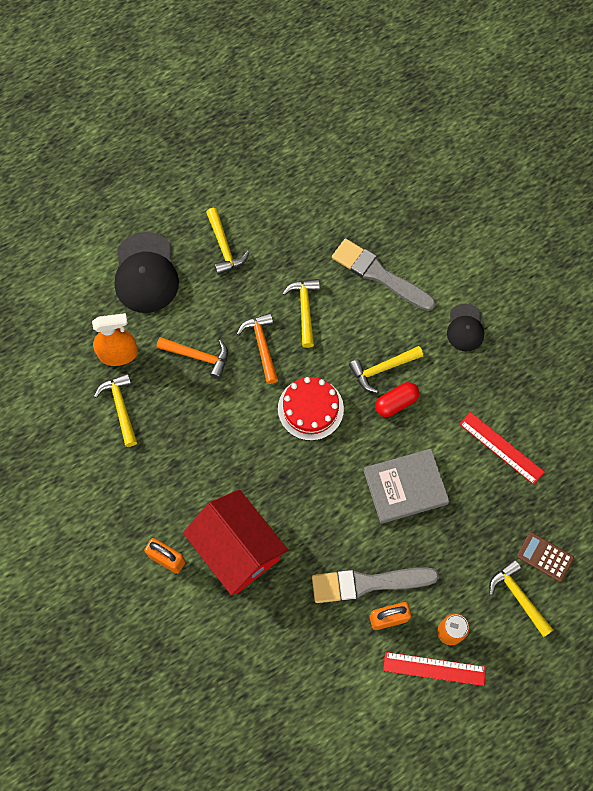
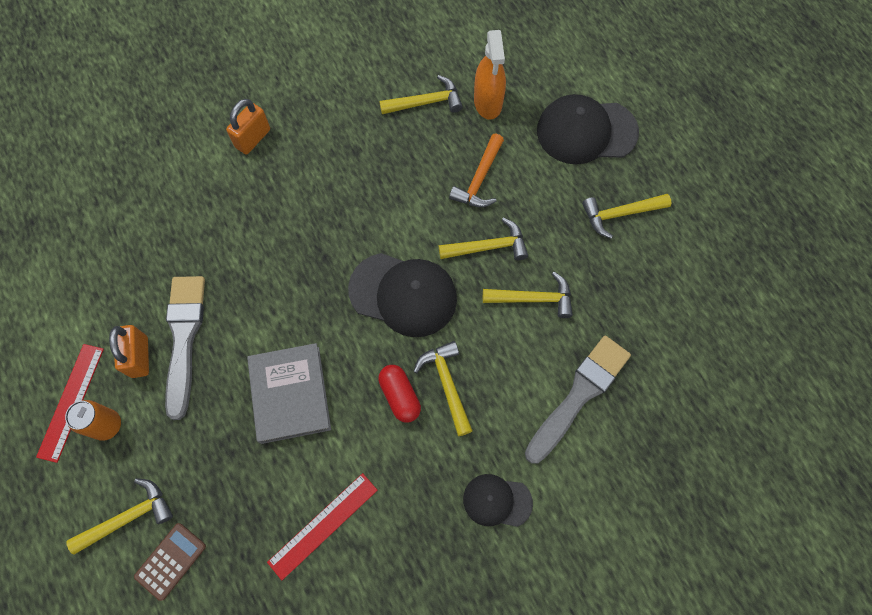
camera: 95 degrees right, 0 degrees up
(237, 549) = (250, 205): red house -> none
(262, 346) = (488, 247): orange hammer -> yellow hammer
(310, 408) = (403, 294): red cake -> black cap

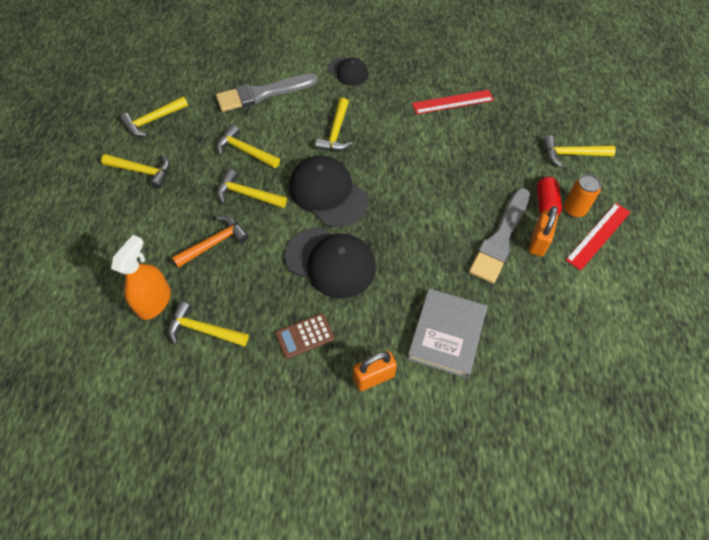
camera: 150 degrees left, 10 degrees down
(171, 561) = (551, 124): brown calculator -> brown calculator (304, 336)
(290, 394) = (440, 171): grey book -> grey book (446, 334)
(400, 396) = (369, 139): red capsule -> red capsule (546, 203)
(586, 131) = (105, 237): black cap -> black cap (331, 262)
(671, 282) = (153, 120): none -> yellow hammer

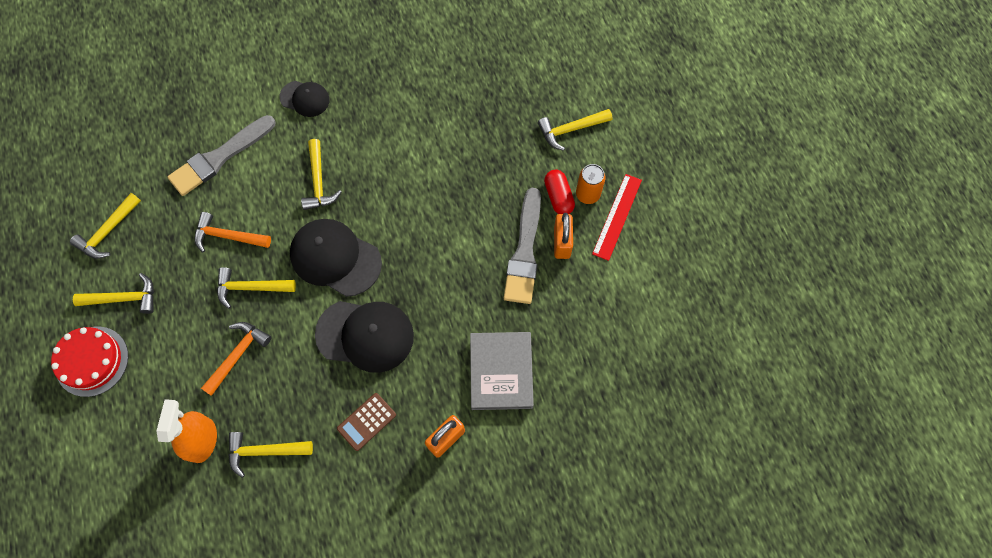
camera: 20 degrees left, 10 degrees up
(95, 209) = (92, 361): none -> red cake
(245, 151) = (228, 236): yellow hammer -> orange hammer
(453, 102) = (432, 103): red ruler -> none

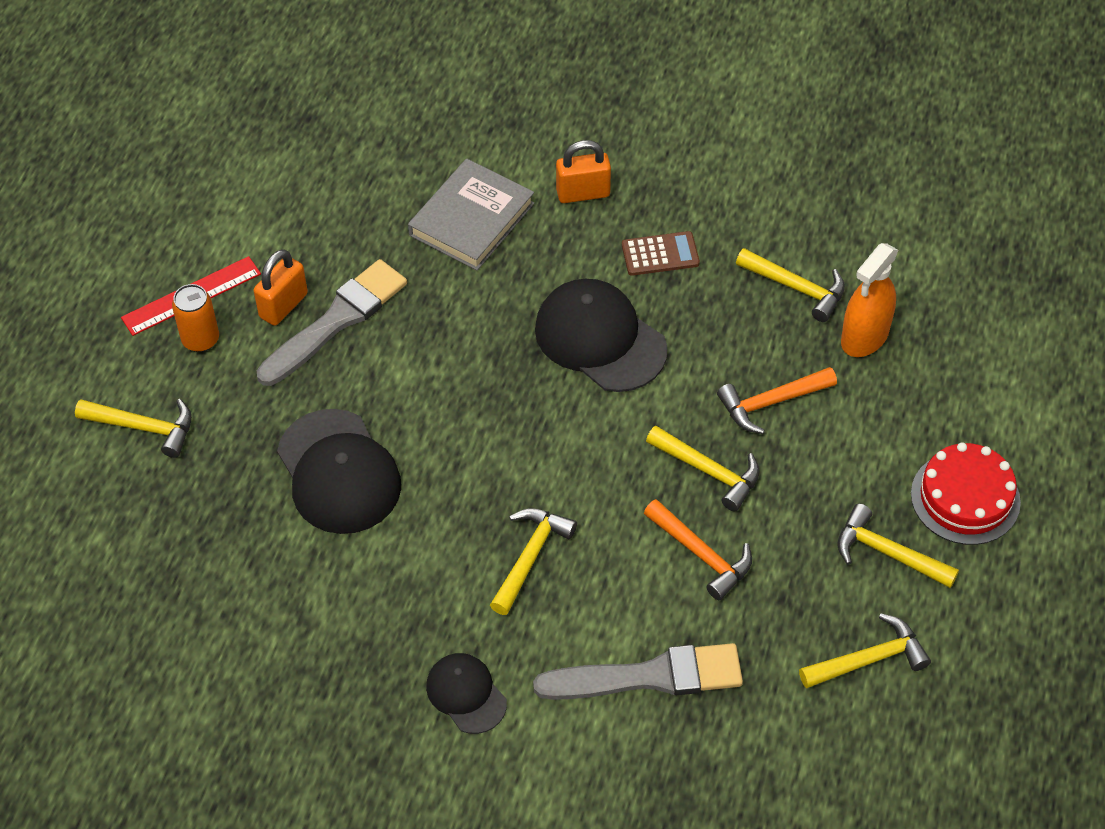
camera: 145 degrees left, 15 degrees down
(335, 258) = (576, 445): black cap -> black cap (338, 472)
(558, 197) = (238, 357): red capsule -> none

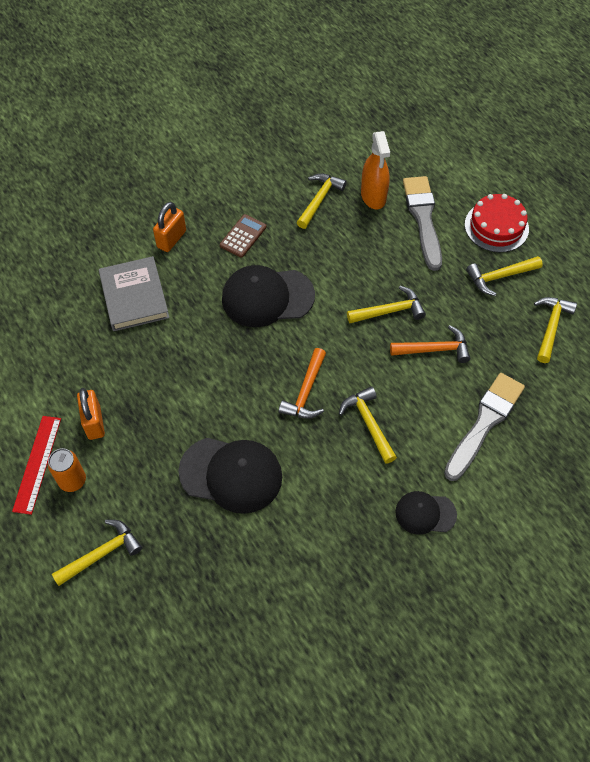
camera: 50 degrees left, 5 degrees up
(337, 321) = (132, 404): grey brush -> grey brush (423, 218)
(771, 402) = (374, 257): orange hammer -> orange hammer (306, 391)
(796, 288) = (319, 200): yellow hammer -> yellow hammer turned 45 degrees counterclockwise

